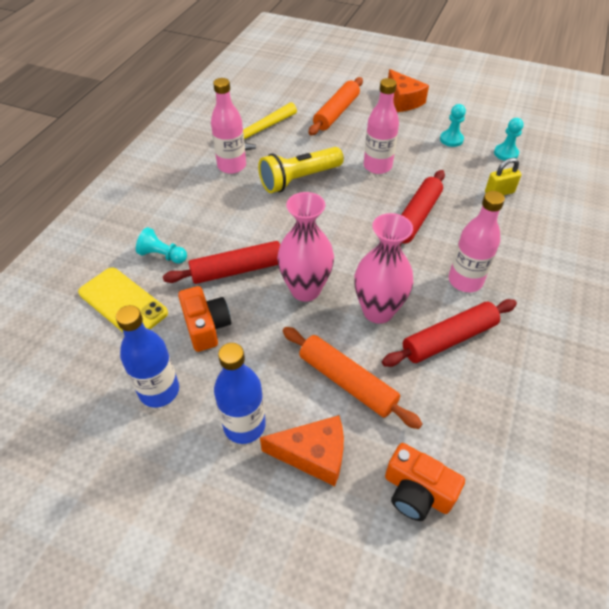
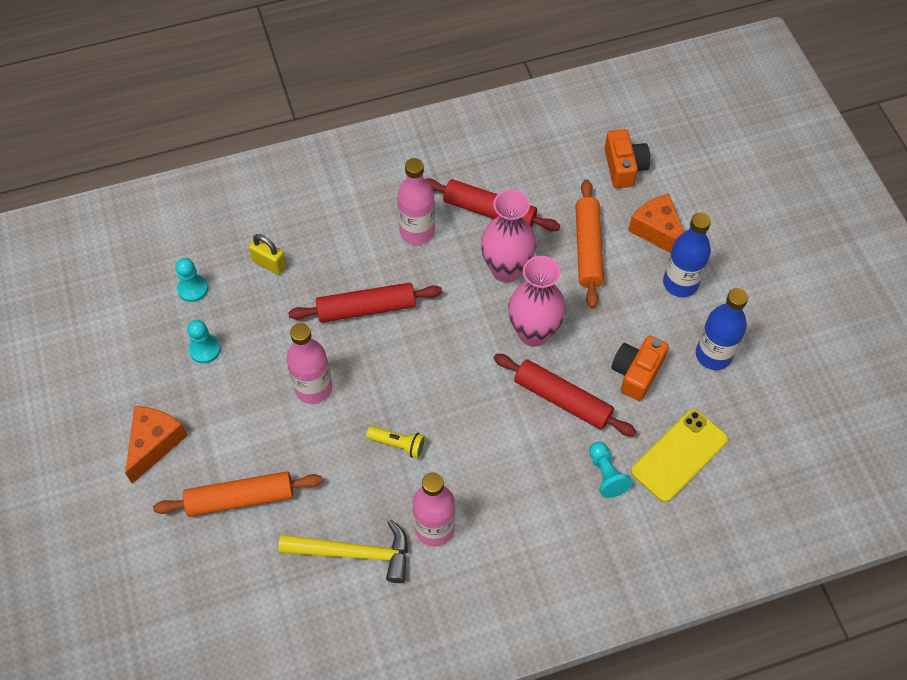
camera: 130 degrees left, 10 degrees up
(123, 303) = (679, 455): yellow phone -> yellow phone turned 45 degrees clockwise
(299, 179) = (398, 444): yellow flashlight -> yellow flashlight, size x0.52

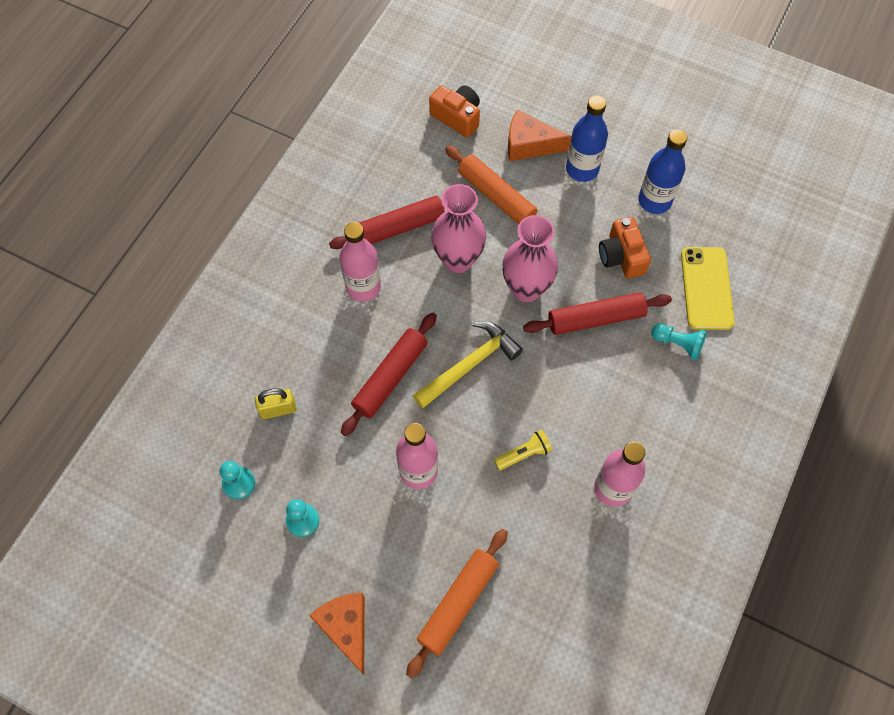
camera: 45 degrees left, 5 degrees up
(354, 553) = (580, 560): yellow hammer -> yellow hammer (469, 364)

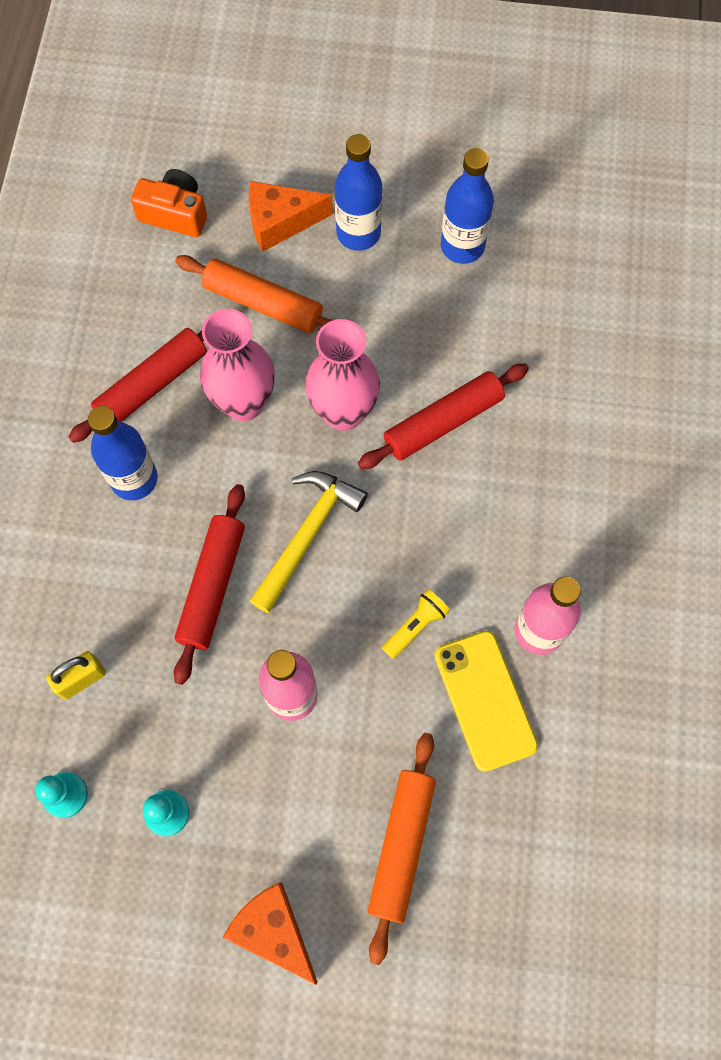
camera: 20 degrees left, 5 degrees up
(363, 287) = (134, 479): pink bottle -> blue bottle
(621, 256) = (447, 331): orange camera -> none
(678, 344) = (554, 421): turquoise pawn -> none
(706, 288) = (564, 338): yellow phone -> yellow phone (485, 700)

